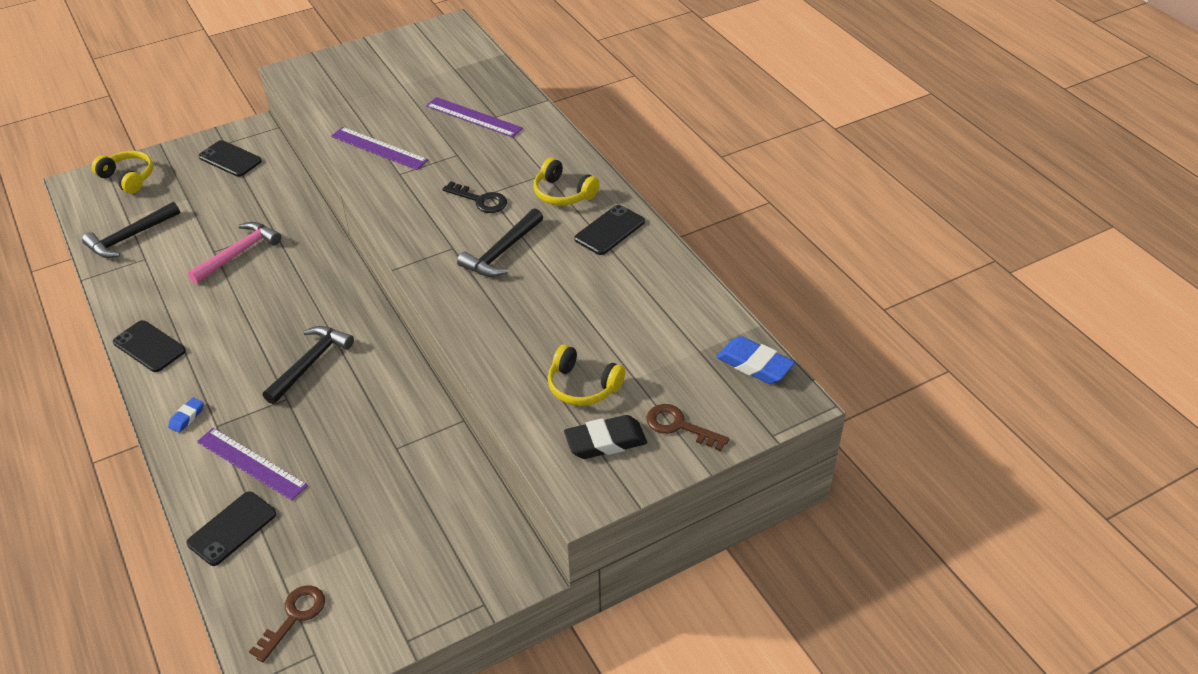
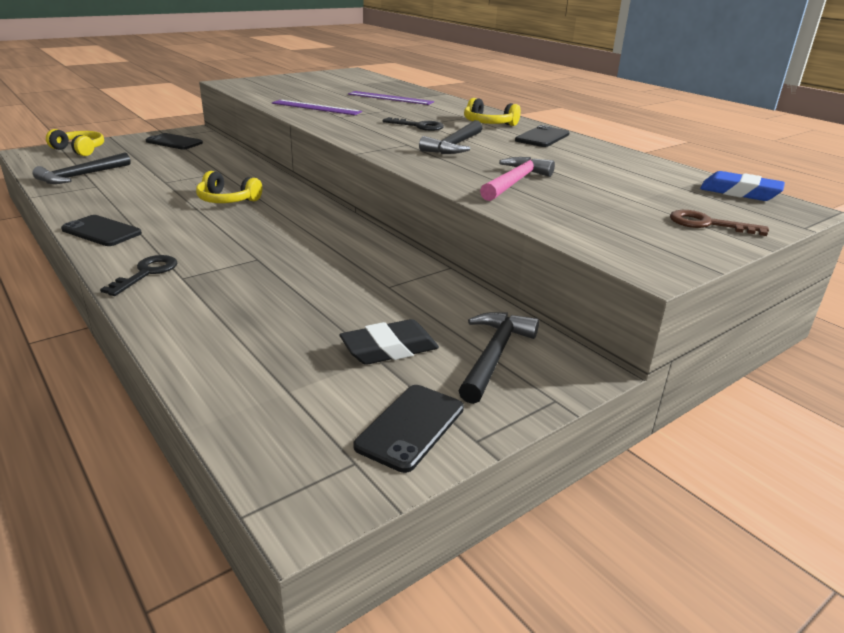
camera: 10 degrees left, 15 degrees down
(187, 417) = (147, 273): blue eraser -> black key
(232, 528) = (213, 351): black phone -> black phone (410, 427)
(238, 253) = (189, 183): pink hammer -> pink hammer (514, 182)
(251, 463) = (227, 302): purple ruler -> none
(294, 617) = (314, 426): brown key -> none
(310, 363) = (276, 238): black hammer -> black hammer (494, 356)
(582, 386) = (588, 205): yellow headphones -> yellow headphones (227, 200)
(605, 441) = (642, 234): black eraser -> black eraser (389, 349)

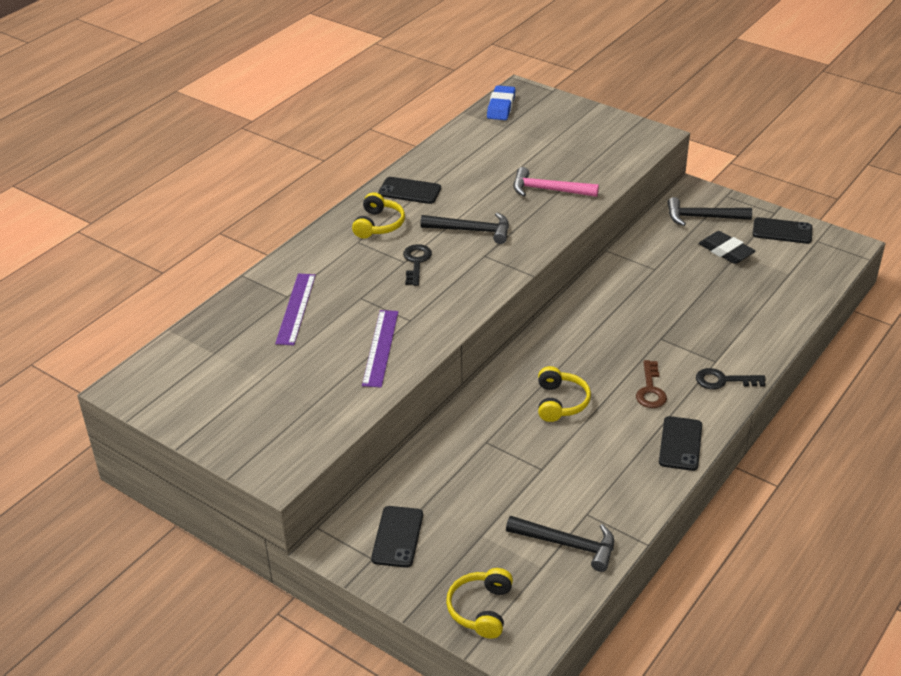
camera: 105 degrees left, 10 degrees up
(707, 224) = (574, 119): brown key -> brown key (650, 390)

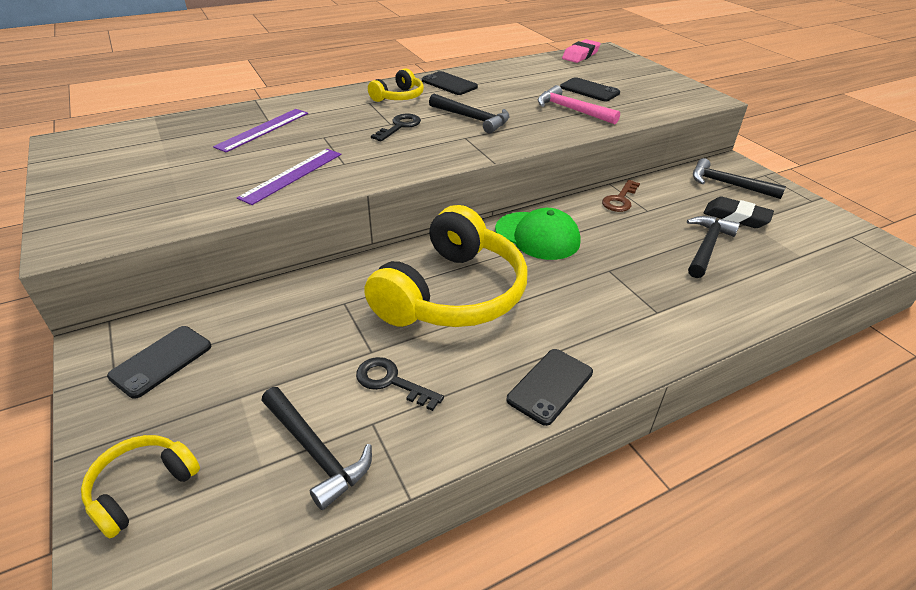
camera: 25 degrees right, 0 degrees up
(501, 107) = (580, 55): blue eraser -> pink eraser
(560, 402) = (452, 293): yellow headphones -> yellow headphones, size x2.13
(585, 326) = (537, 236): none -> green cap
(650, 390) = (559, 315): brown key -> brown key (620, 200)
(719, 290) = (706, 247): none -> black hammer
(723, 380) = (653, 335): black key -> black key (391, 382)
(726, 251) = (736, 217): black eraser -> black eraser turned 45 degrees counterclockwise
(782, 231) = (812, 217): black phone -> black phone (589, 90)

